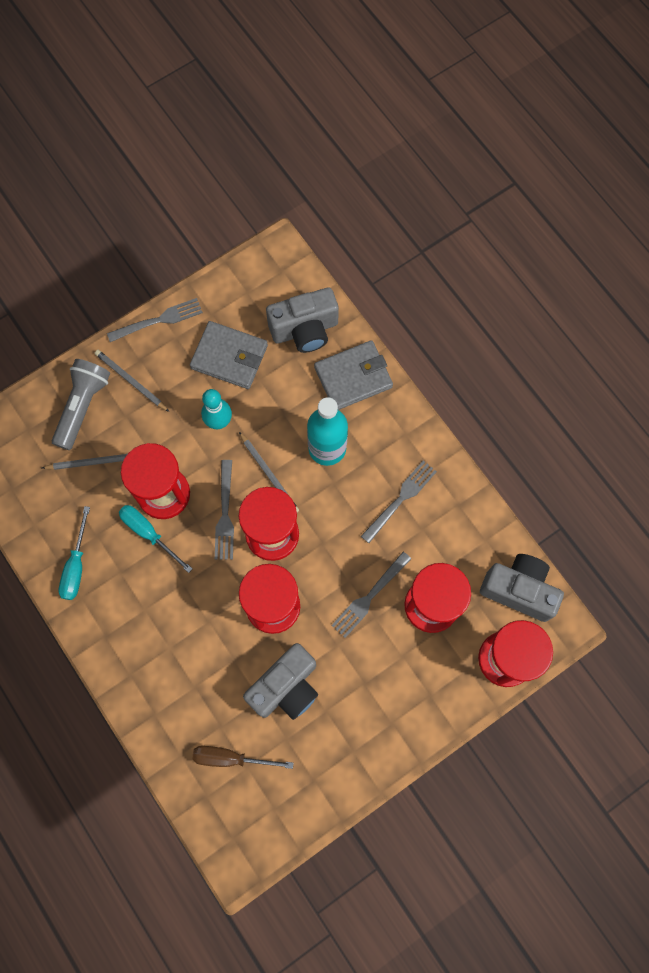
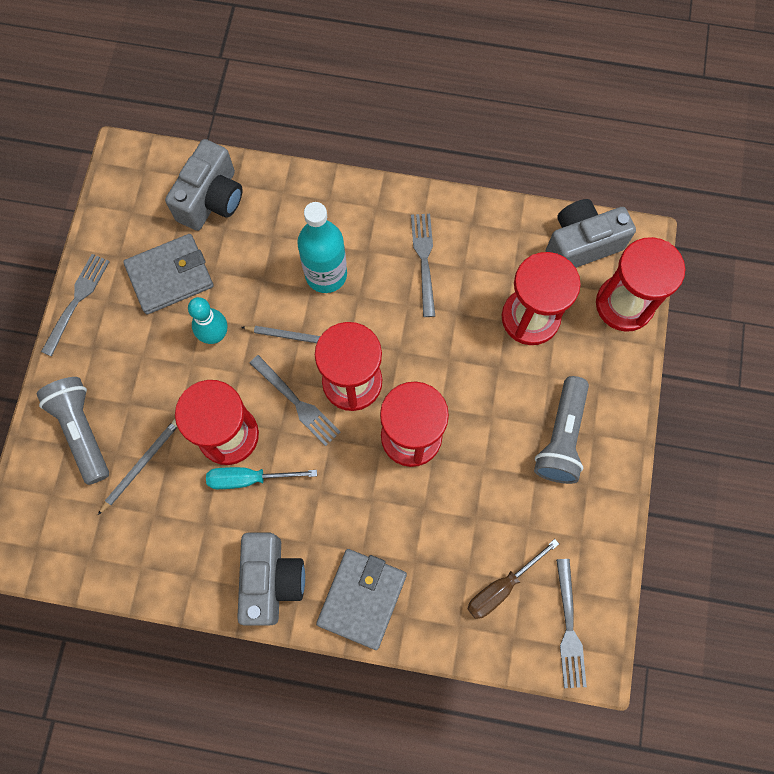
camera: 45 degrees left, 0 degrees up
(76, 566) = (214, 565): turquoise screwdriver -> none
(131, 381) = (103, 371): grey pencil -> none
(286, 687) = (486, 488): grey camera -> grey camera (271, 580)
(353, 377) = (290, 201): grey wallet -> grey wallet (362, 598)
(369, 596) = (477, 356): grey fork -> grey fork (569, 628)
(369, 703) = (561, 437): none -> grey flashlight

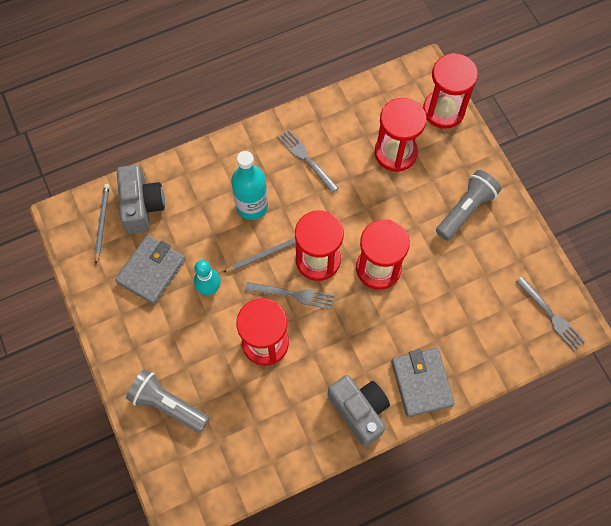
camera: 35 degrees left, 5 degrees down
(77, 301) = (100, 326): grey fork -> none
(141, 465) = (223, 399): grey pencil -> grey pencil (102, 222)
(249, 478) = (298, 360): turquoise screwdriver -> none
(501, 587) = (496, 319): brown screwdriver -> none
(561, 437) = (465, 210): grey flashlight -> grey flashlight turned 120 degrees counterclockwise
(581, 244) = (393, 91): grey camera -> none

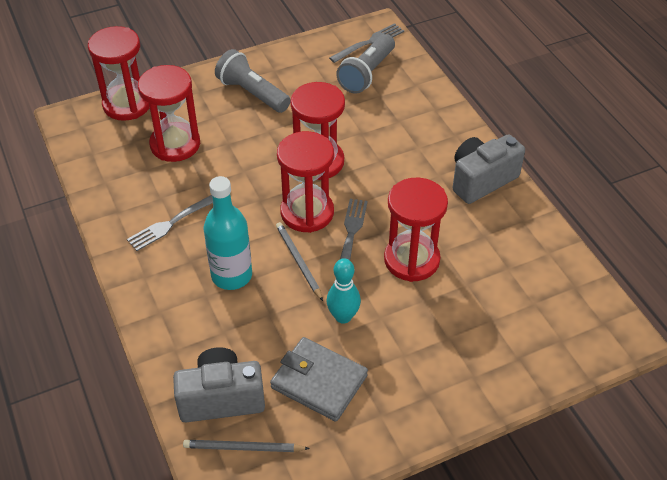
camera: 90 degrees left, 20 degrees down
(168, 405) = (498, 354): grey flashlight -> grey flashlight (367, 73)
(421, 383) = (446, 132): grey wallet -> none

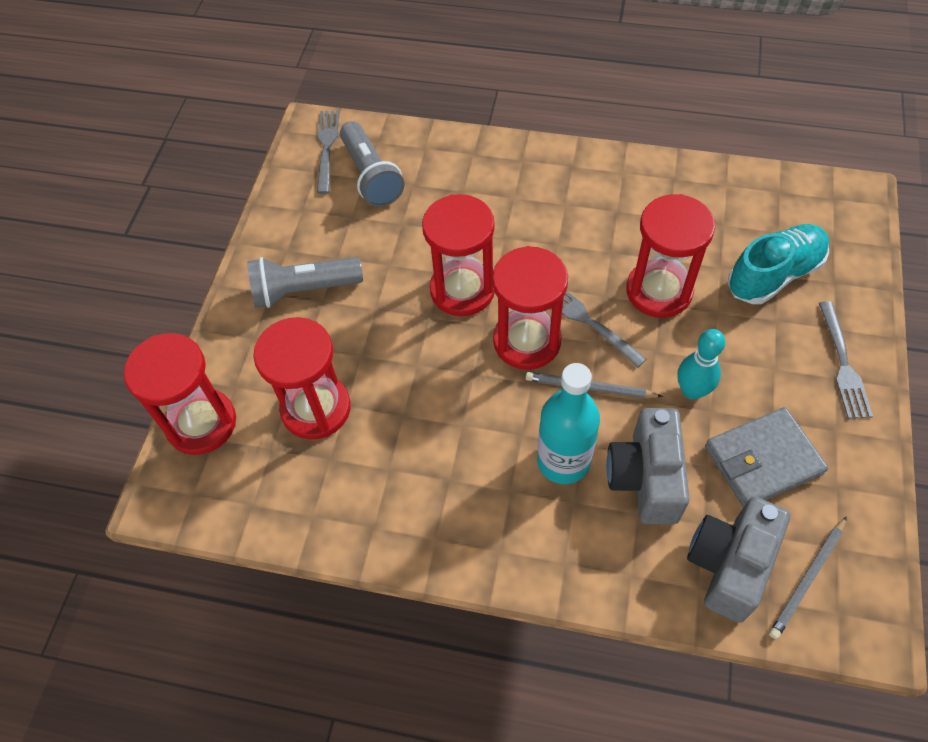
camera: 50 degrees left, 10 degrees up
(172, 223) = (438, 478): grey fork -> grey fork (843, 364)
(481, 180) = (598, 177): grey camera -> grey camera (645, 478)
(489, 318) = (774, 275): none -> turquoise shoe

